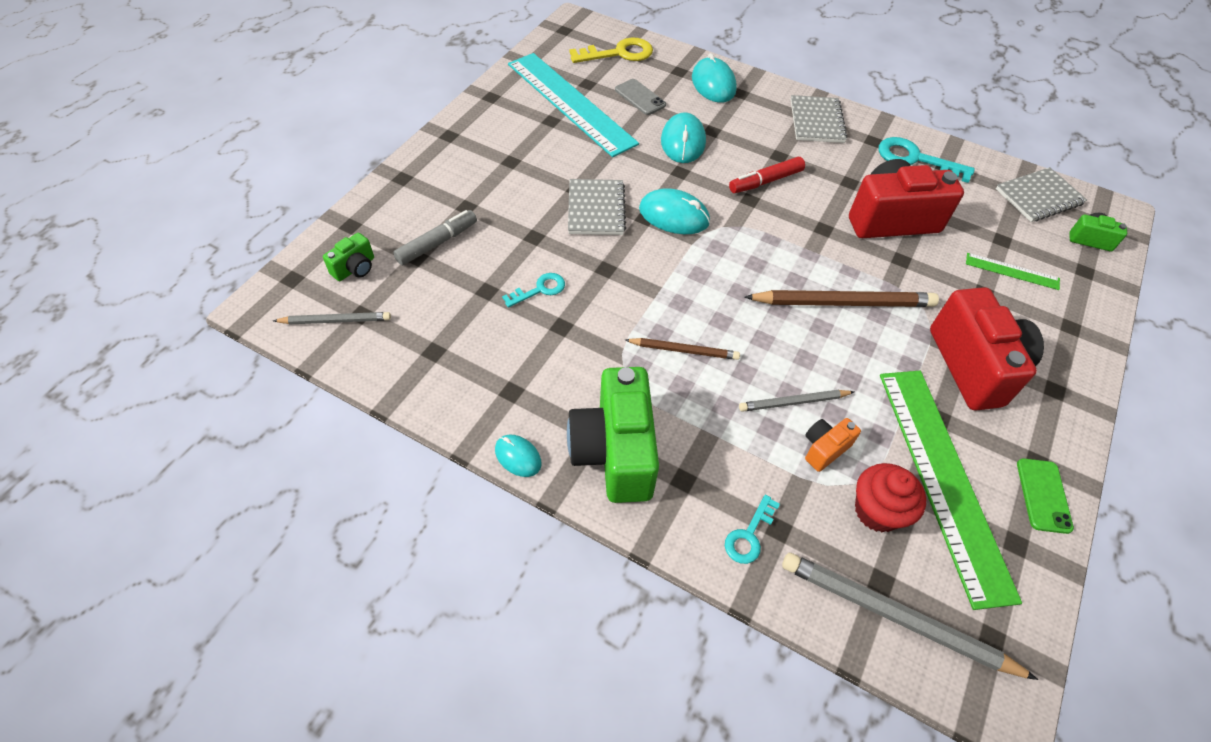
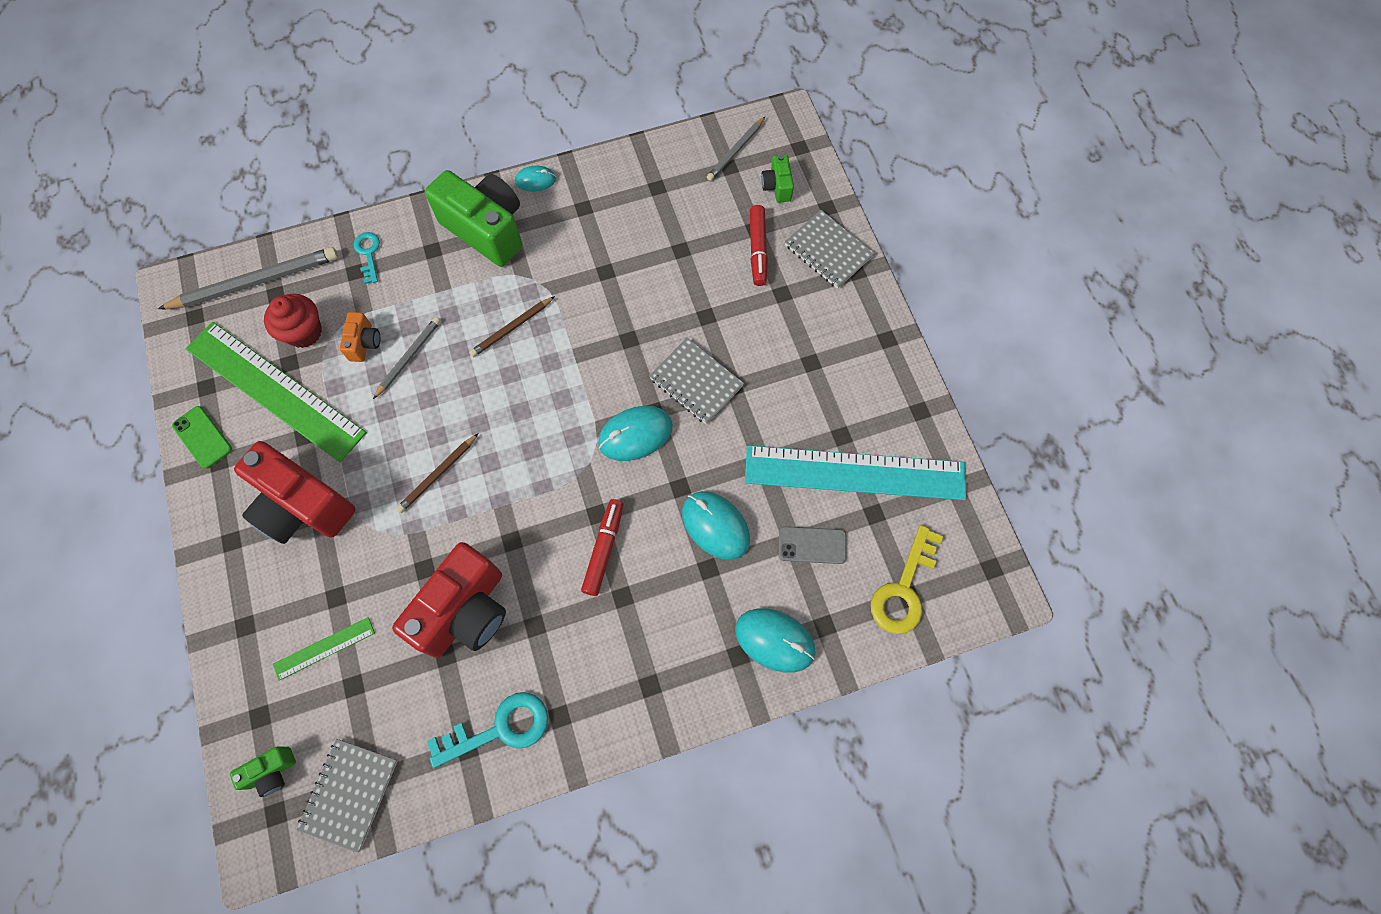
camera: 135 degrees right, 15 degrees up
(437, 243) = (757, 249): grey marker -> red marker
(539, 289) = (650, 282): turquoise key -> none
(816, 121) = (633, 688): grey notebook -> grey notebook (828, 251)
(843, 303) = (438, 474): brown pencil -> brown pencil, size x0.56

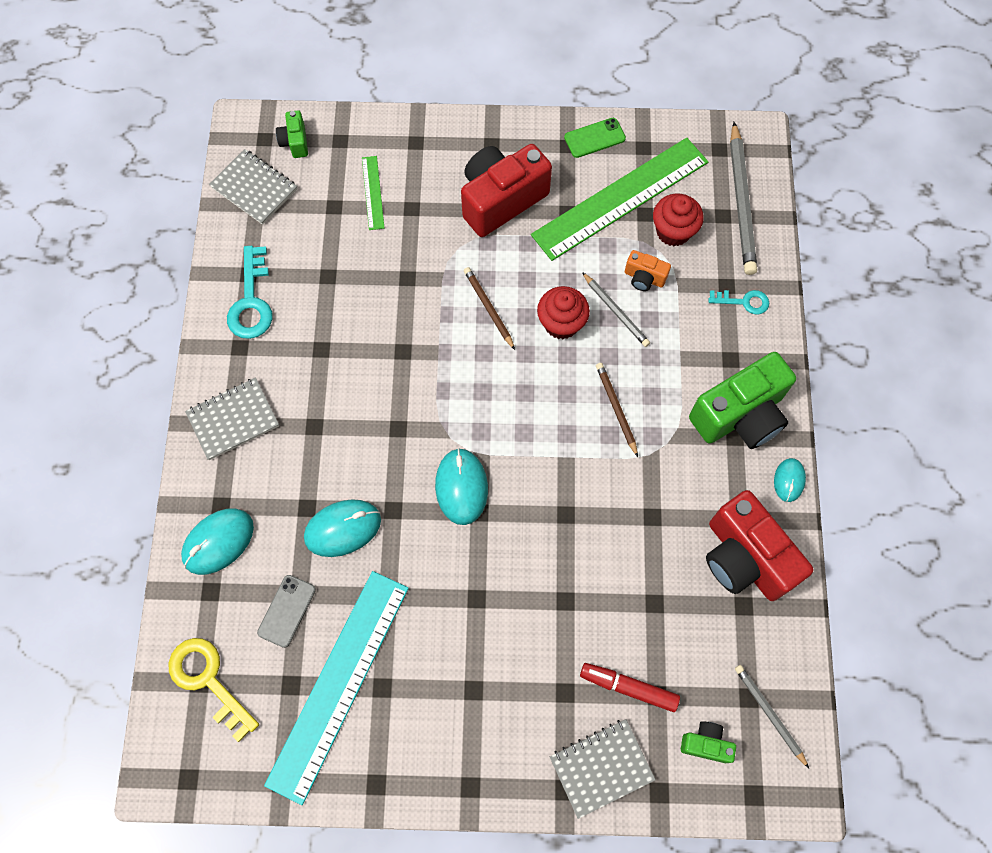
camera: 110 degrees right, 0 degrees up
(436, 401) = (561, 323): none -> red cupcake
(465, 611) = (357, 299): red camera -> red camera (745, 558)
(604, 549) = (363, 424): red marker -> none
(696, 382) = (494, 563): grey notebook -> grey notebook (233, 420)

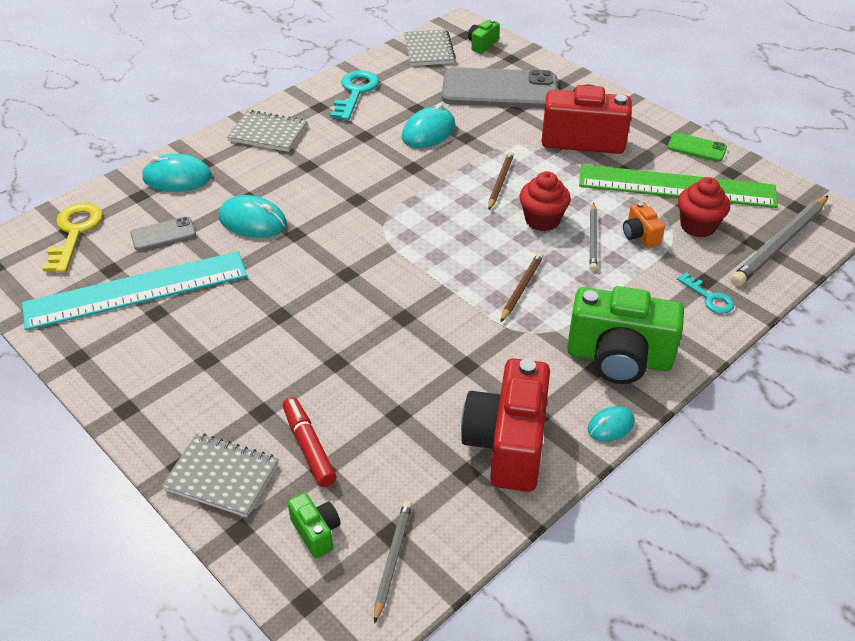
camera: 45 degrees right, 25 degrees down
(251, 301) = (355, 92): turquoise key -> turquoise key turned 150 degrees clockwise
(373, 192) = (499, 89): green ruler -> grey phone
(461, 487) = (354, 253): turquoise mouse -> turquoise mouse (428, 132)

